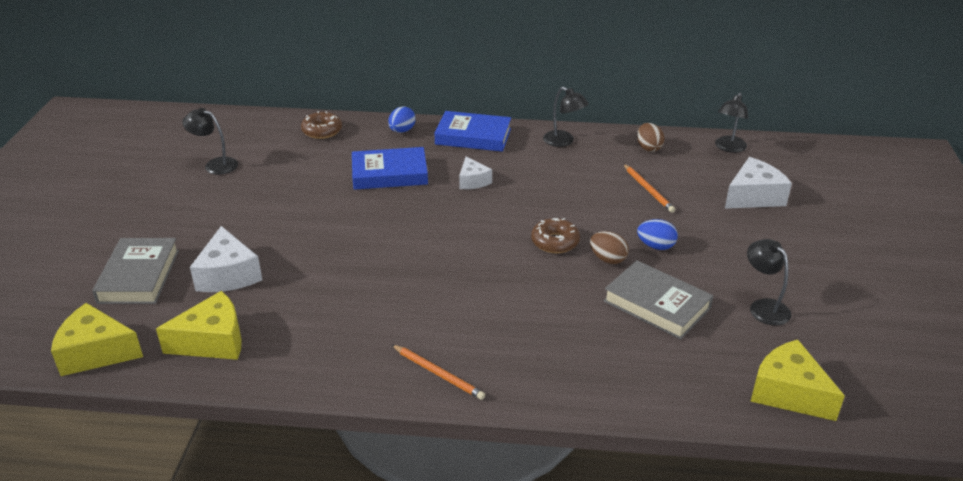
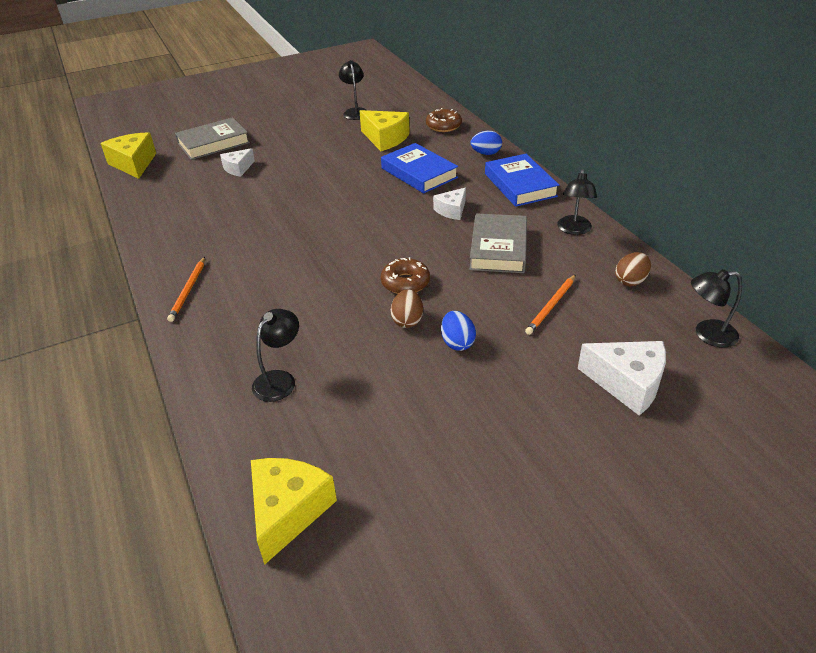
camera: 60 degrees right, 5 degrees up
(213, 341) = (167, 193): yellow cheese -> yellow cheese (385, 139)
(228, 275) = (238, 168): white cheese -> white cheese, size x0.61
(656, 305) = (362, 373): grey book -> grey book (498, 248)
(764, 307) = (420, 451): black lamp -> black lamp (280, 379)

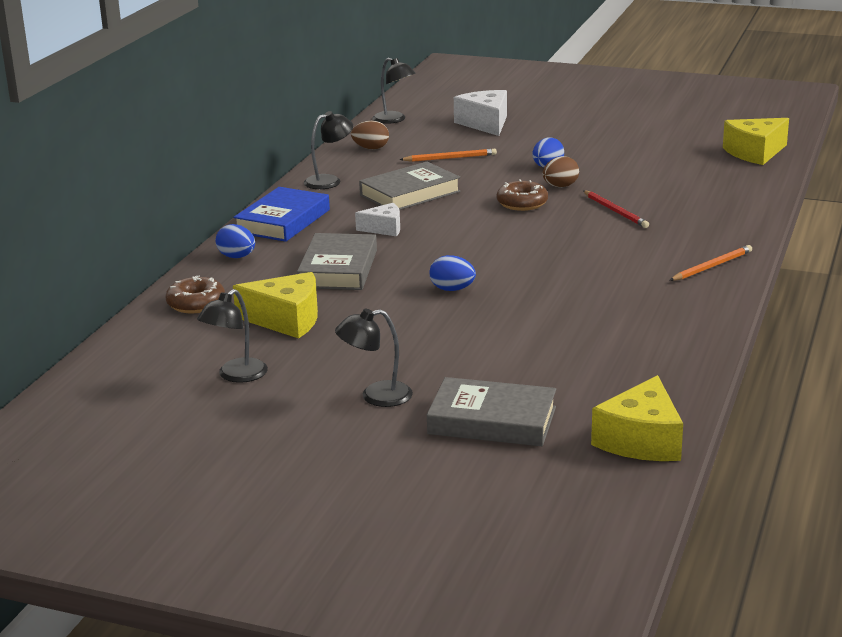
camera: 135 degrees left, 15 degrees down
(238, 168) = (512, 364): white cheese -> none
(280, 379) = (697, 194): black lamp -> black lamp (376, 396)
(323, 313) = (615, 211): none -> red pencil
(334, 191) = (452, 289): none -> blue egg
(385, 139) = (286, 320): yellow cheese -> yellow cheese turned 105 degrees clockwise
(419, 173) = (338, 269): blue book -> grey book

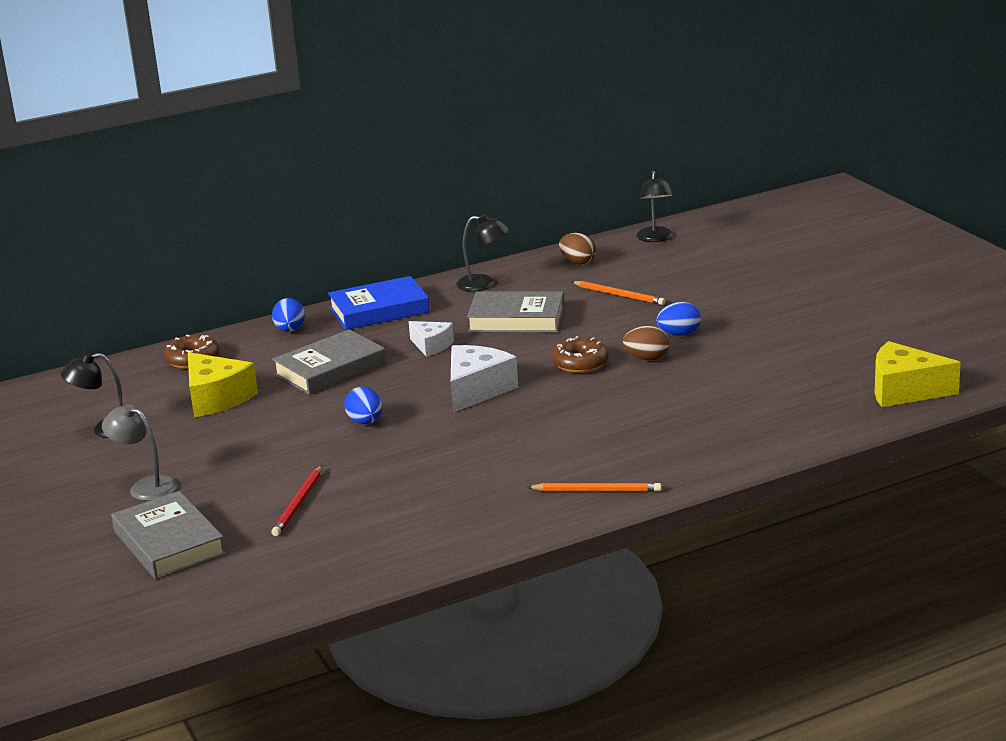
camera: 45 degrees right, 0 degrees up
(376, 396) = (145, 487): black lamp -> grey lamp
(485, 123) = (723, 268): white cheese -> white cheese (477, 390)
(615, 211) = (638, 402): red pencil -> red pencil (298, 503)
(641, 440) = (220, 610): yellow cheese -> none

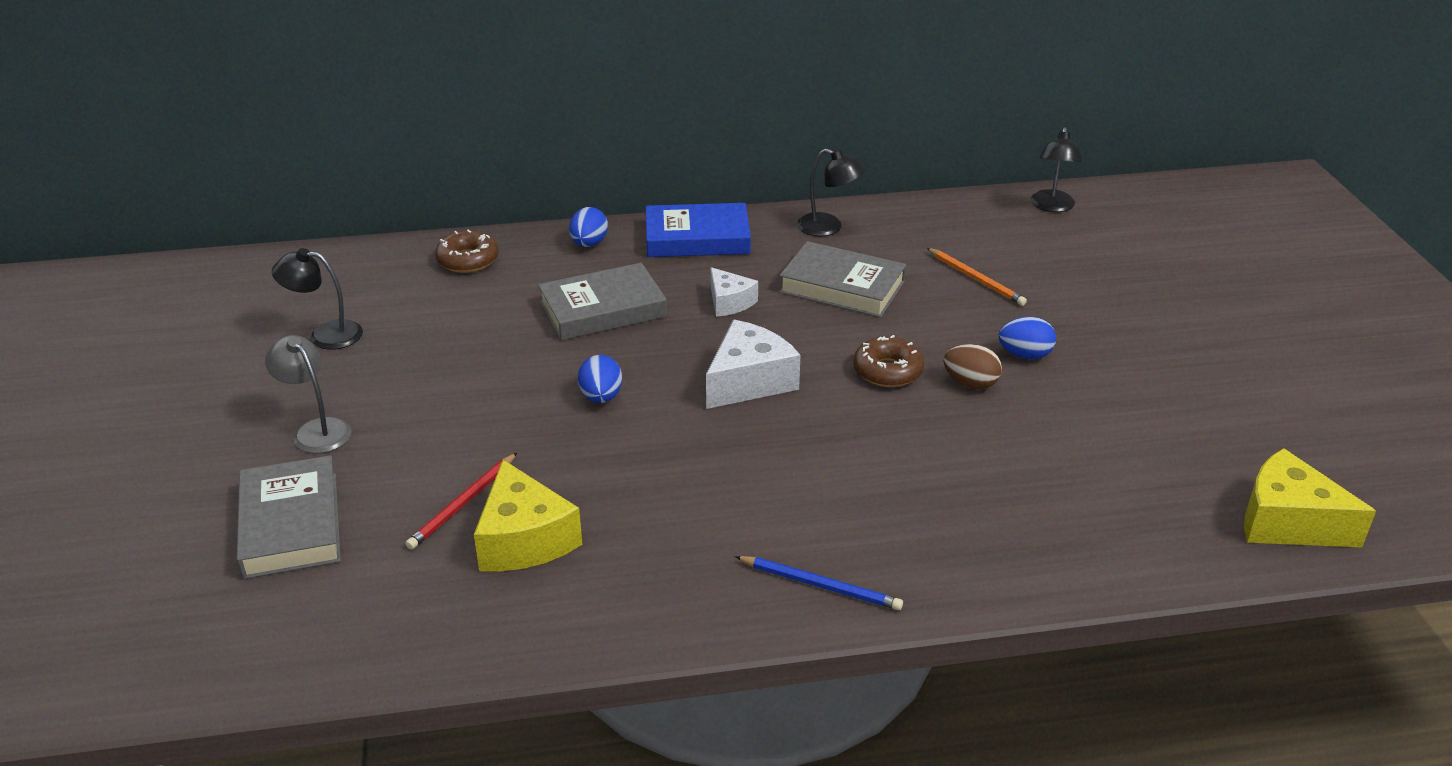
camera: 15 degrees right, 10 degrees up
(216, 398) = (461, 320): yellow cheese -> yellow cheese (524, 539)
(578, 262) = (947, 221): brown egg -> none
(597, 491) = (820, 585): orange pencil -> blue pencil

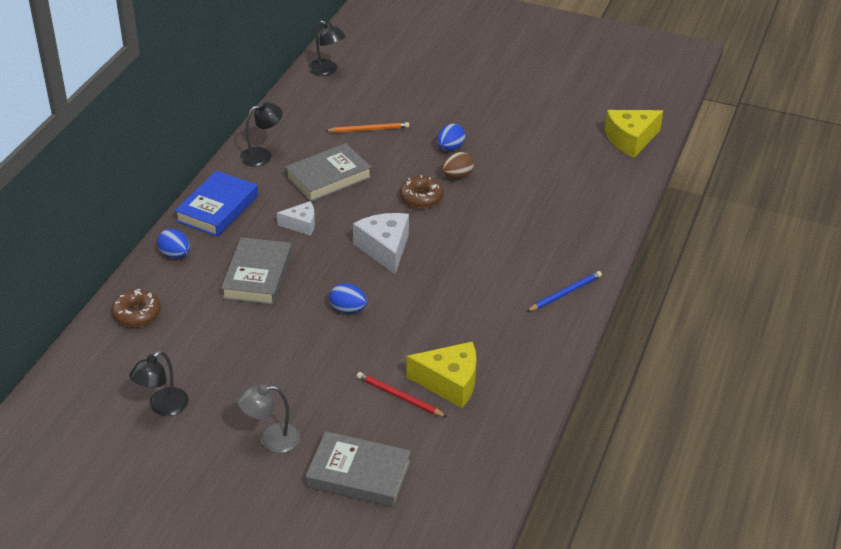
camera: 60 degrees left, 5 degrees up
(463, 504) = (399, 397): red pencil -> red pencil turned 150 degrees clockwise

